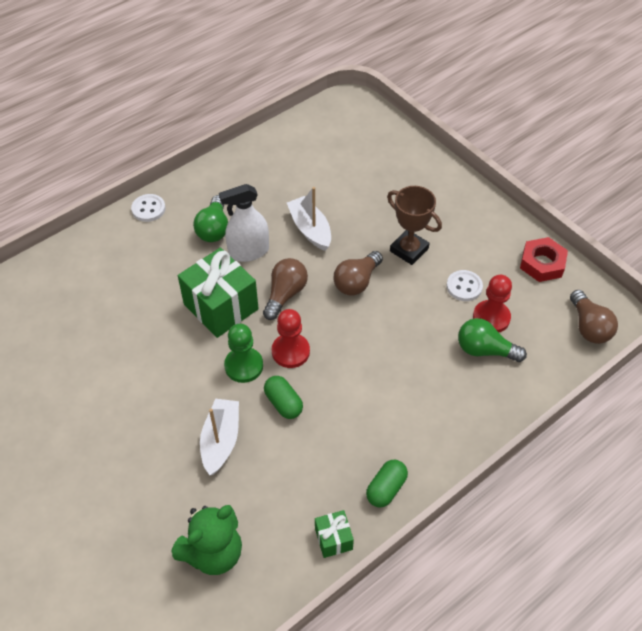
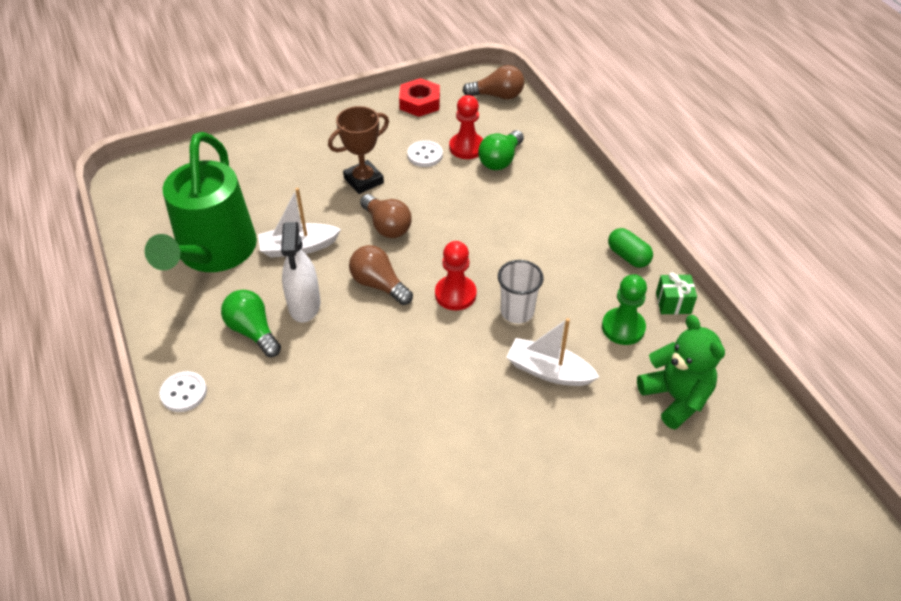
camera: 75 degrees left, 5 degrees down
(214, 229) = (253, 331): green light bulb -> green light bulb turned 150 degrees counterclockwise
(221, 306) = (373, 343): green gift -> none
(244, 366) = (460, 336): green pawn -> green pawn (623, 327)
(283, 403) = (517, 311): green capsule -> white cup
(285, 180) = (213, 254): none -> green watering can

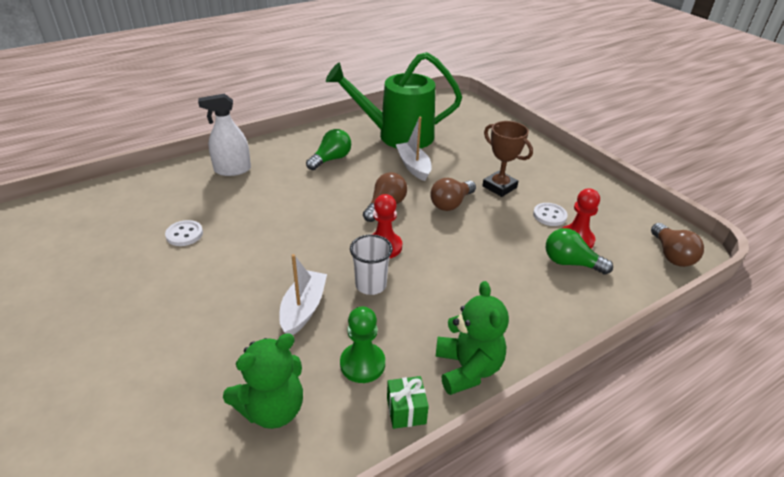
camera: 80 degrees right, 10 degrees down
(184, 393) = (279, 143): white button -> white button (184, 234)
(304, 305) = (358, 176): white spray bottle -> white spray bottle (232, 170)
(420, 102) = (621, 206): red nut -> none
(628, 256) = (467, 369): green capsule -> green teddy bear

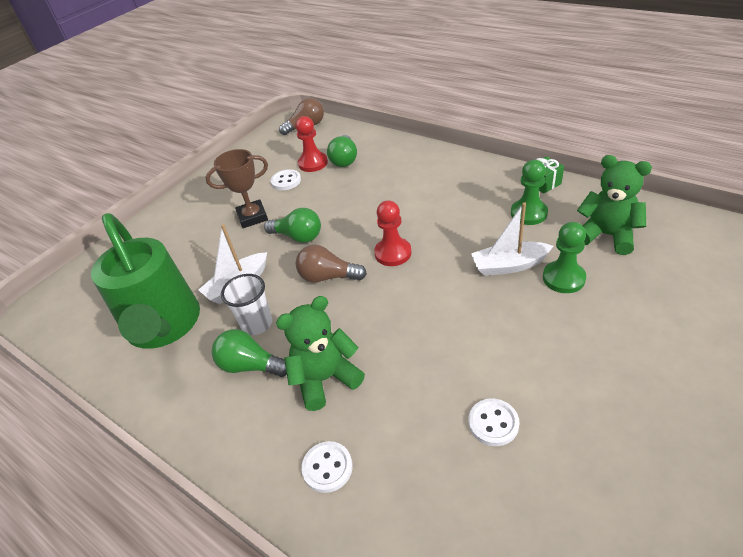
camera: 105 degrees left, 5 degrees up
(232, 170) = (327, 467): white spray bottle -> white button
(254, 336) = (563, 278): none -> green pawn
(371, 285) = (448, 241): white cup -> white cup (257, 324)
(451, 203) = (298, 237): brown light bulb -> green light bulb
(467, 369) = (487, 172): green teddy bear -> green teddy bear (325, 379)
(499, 187) = (252, 217): brown trophy -> brown trophy turned 45 degrees clockwise

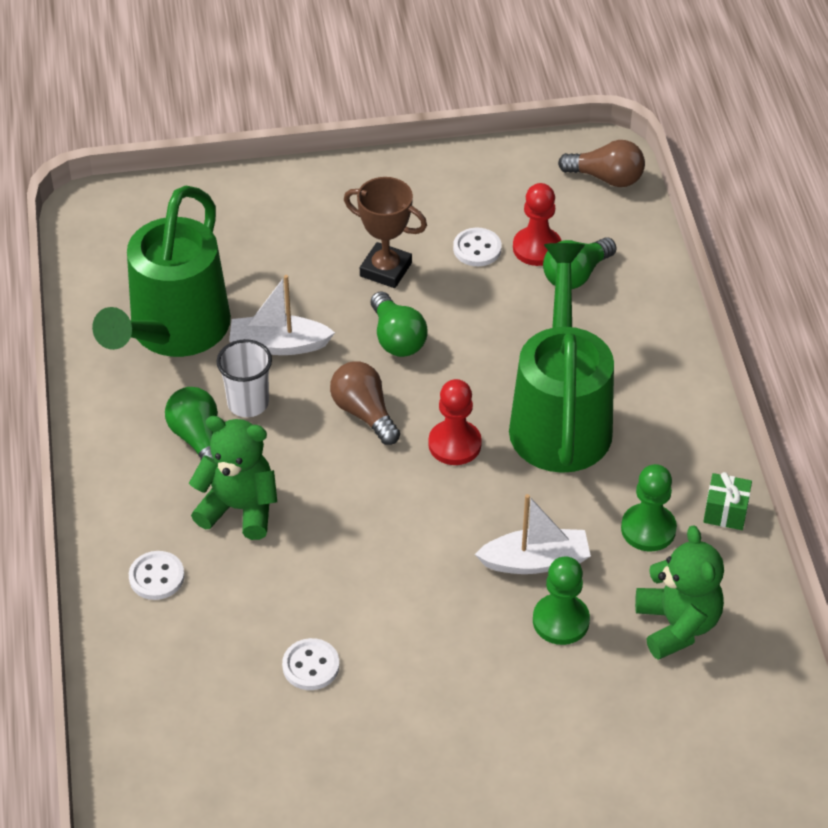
camera: 40 degrees right, 5 degrees up
(421, 206) = (560, 417): none -> green watering can
(509, 265) = (535, 561): white boat -> white boat turned 135 degrees clockwise

